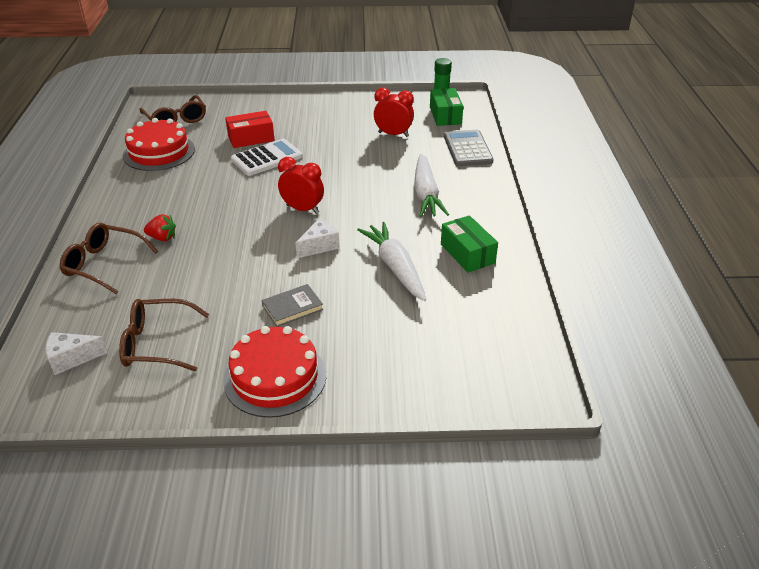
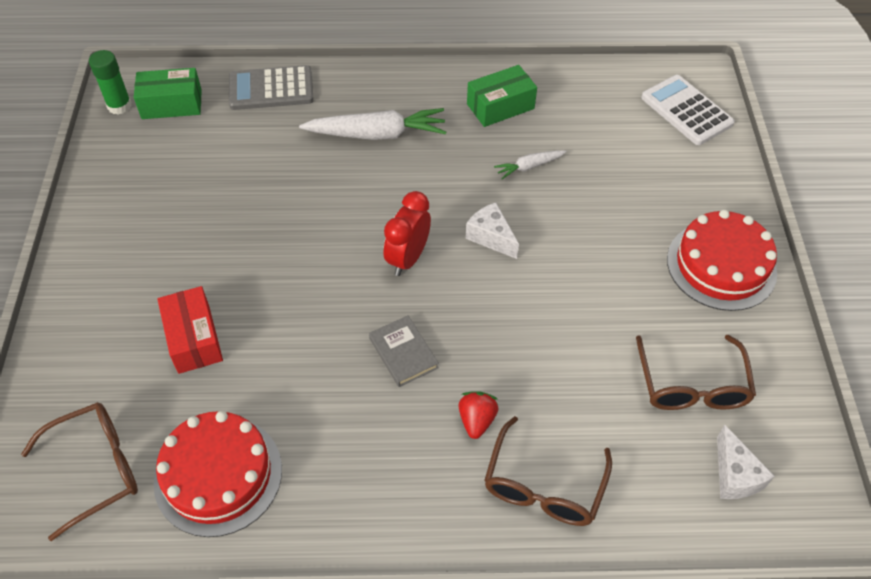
camera: 90 degrees left, 15 degrees up
(267, 158) = (263, 311): white calculator -> white calculator (686, 111)
(292, 308) = (610, 257): grey book -> grey book (403, 353)
(393, 134) = (216, 161): red clock -> none
(395, 267) = (529, 167): white carrot -> white carrot, size x0.51

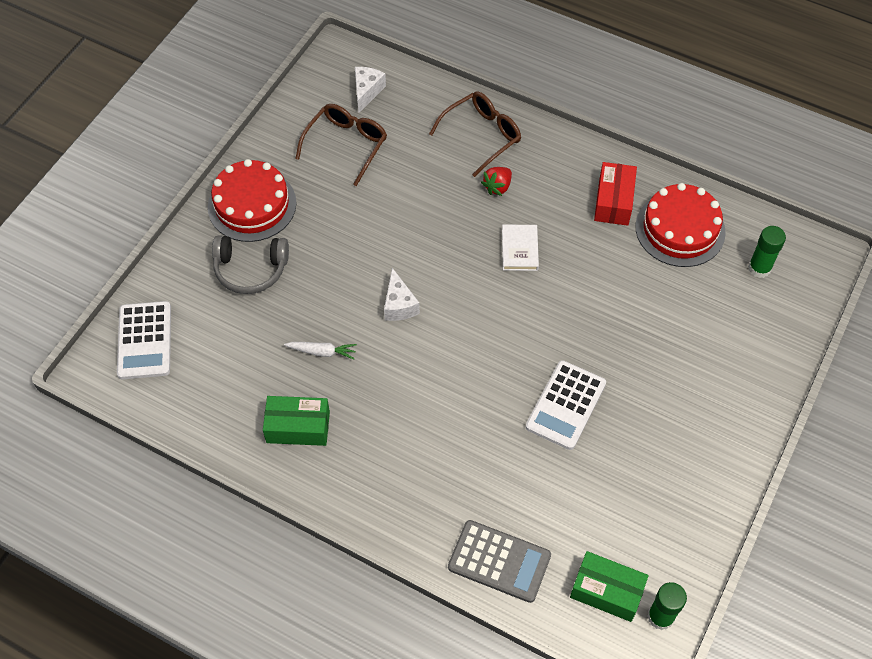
camera: 150 degrees left, 5 degrees up
(97, 469) = (759, 268): brown glasses -> green glue stick
(194, 339) = (665, 329): red box -> red box (613, 201)
(270, 220) = (566, 405): none -> white calculator
(377, 134) = (428, 451): white carrot -> none
(403, 353) = (519, 249): grey book -> white book
(408, 258) = (474, 318): red clock -> none
(659, 205) = (250, 269): none -> grey headphones

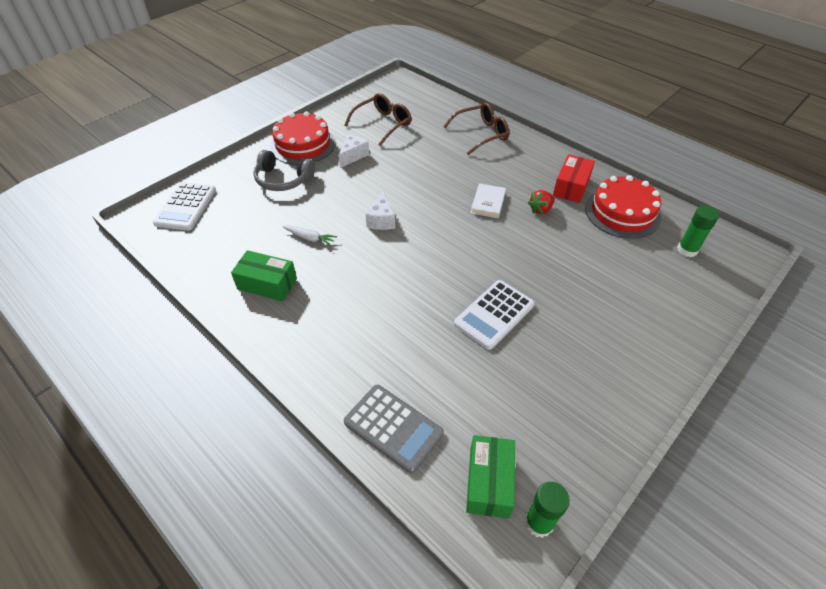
camera: 15 degrees right, 10 degrees down
(367, 92) = (409, 100): white cheese -> white cheese (353, 156)
(497, 187) = (483, 163): red strawberry -> red strawberry (540, 209)
(606, 591) = (489, 482): green box -> green box turned 60 degrees clockwise

